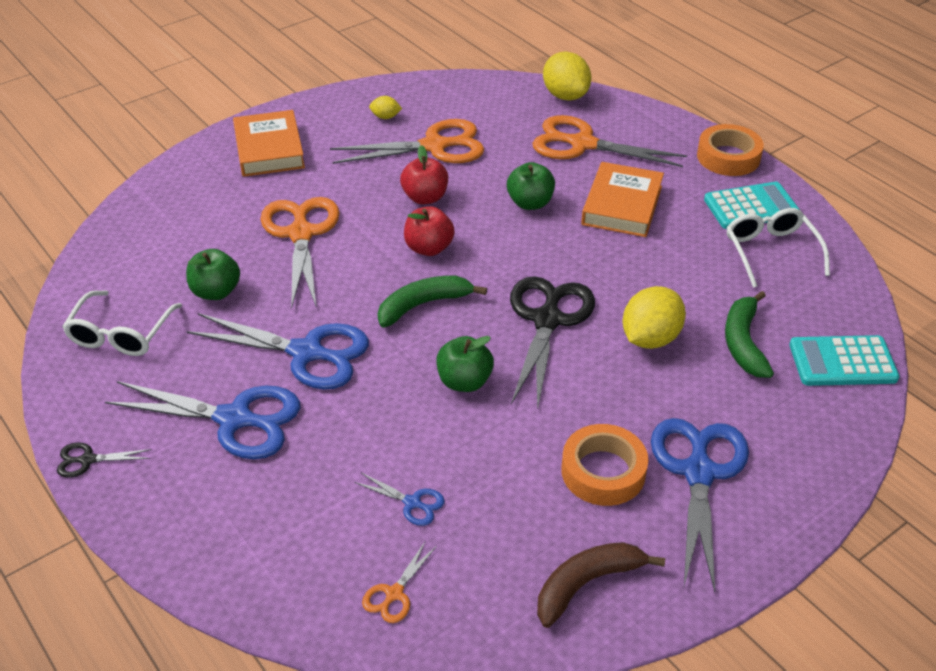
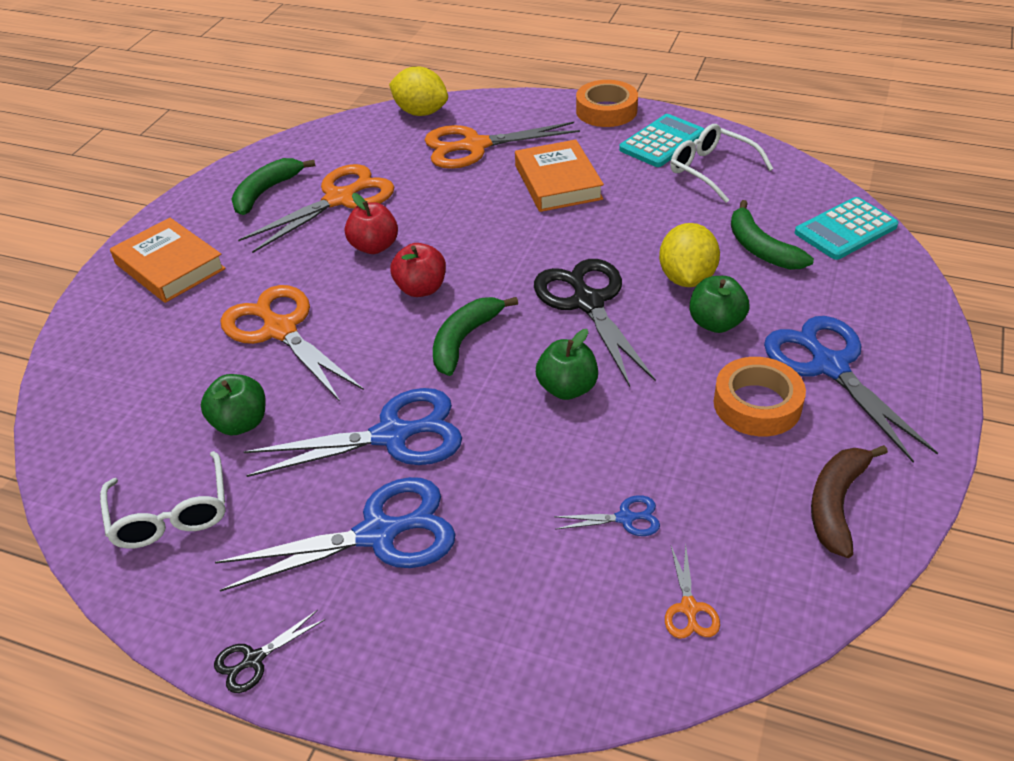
camera: 30 degrees left, 0 degrees up
(385, 117) = (266, 192): yellow lemon -> green banana
(530, 203) = (476, 212): green apple -> green apple (716, 323)

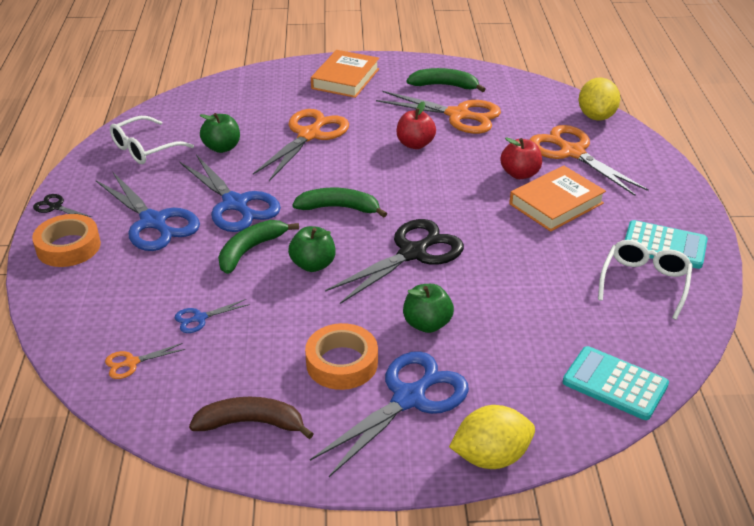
camera: 65 degrees right, 5 degrees down
(421, 289) = (382, 176): red apple -> red apple (520, 174)
(606, 111) = (686, 204): orange tape -> orange tape (68, 247)
(625, 518) = (200, 318): blue scissors -> blue scissors turned 90 degrees clockwise
(686, 278) = (475, 297): yellow lemon -> yellow lemon (490, 457)
(760, 248) = (546, 333): green banana -> green banana (250, 250)

